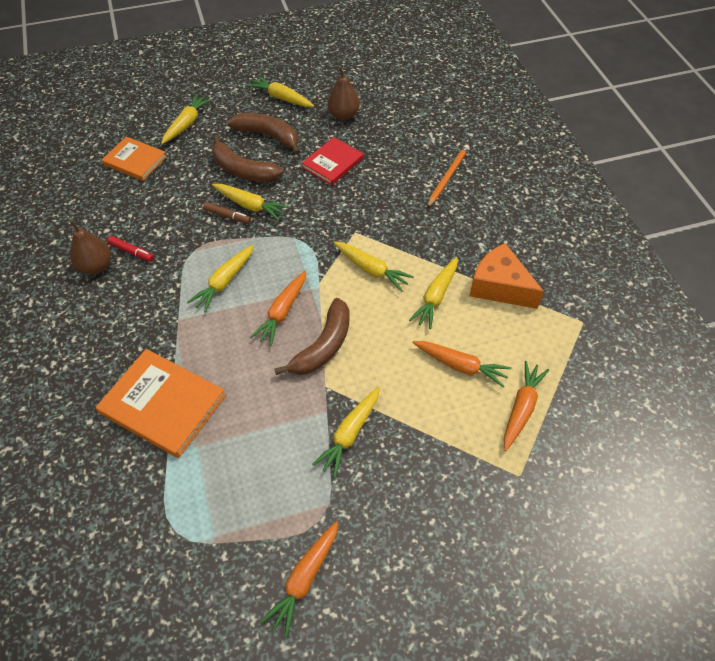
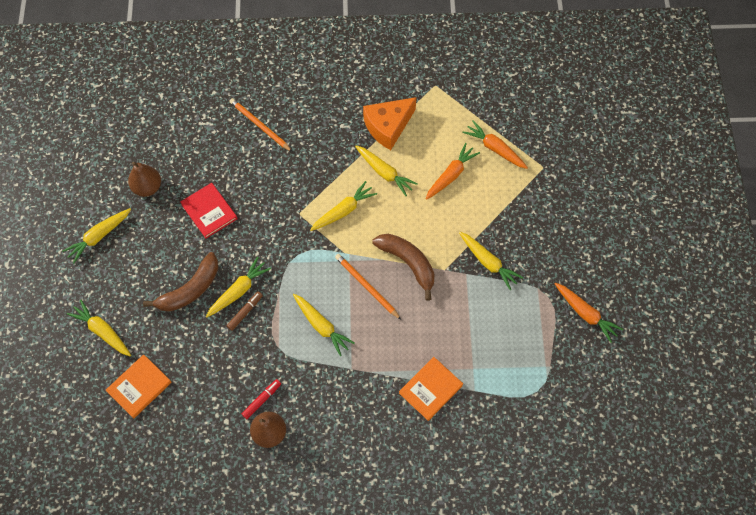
camera: 75 degrees left, 10 degrees up
(163, 404) = (430, 389): orange book -> orange book, size x0.64
(268, 136) = (151, 259): brown banana -> none
(282, 312) = (366, 286): orange carrot -> orange pencil

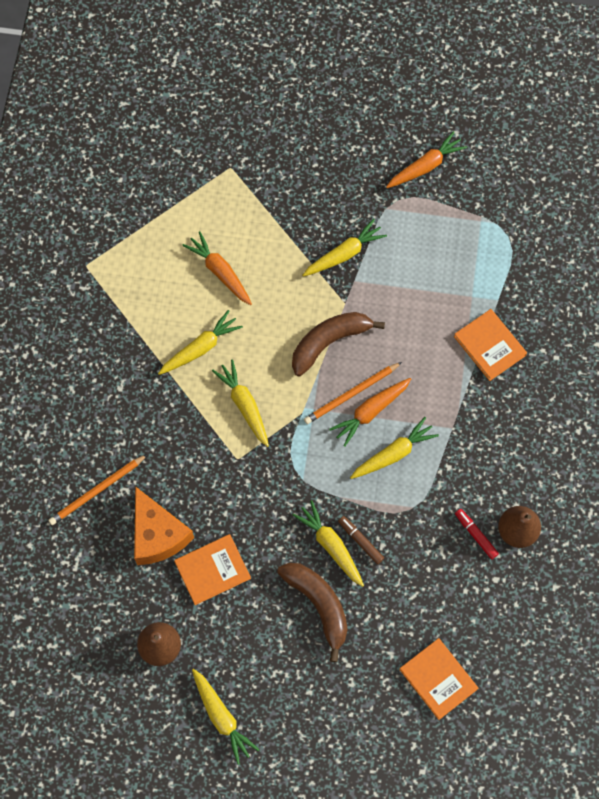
camera: 80 degrees left, 5 degrees up
(102, 331) = (357, 720): yellow carrot -> none
(209, 211) = (212, 570): red book -> orange book
(388, 127) = (135, 332): orange cheese -> orange cheese (157, 534)
(495, 148) = (193, 215): orange carrot -> orange carrot (370, 412)

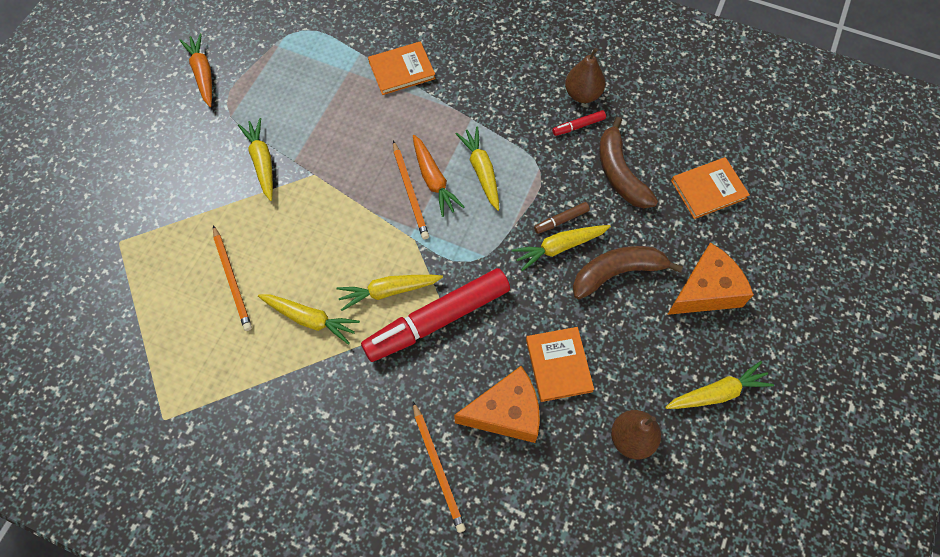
camera: 75 degrees left, 5 degrees down
(200, 348) = (310, 319): yellow carrot -> yellow carrot turned 135 degrees clockwise
(220, 272) = (232, 280): orange carrot -> orange pencil
(228, 454) = (437, 320): none -> red marker
(322, 692) = (706, 291): none -> orange cheese
(329, 342) = (349, 197): brown banana -> brown banana (620, 173)

